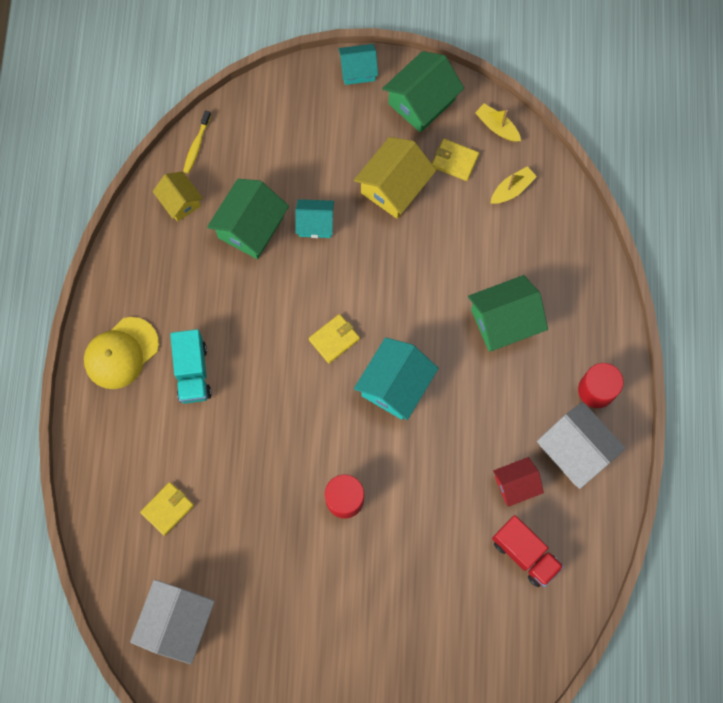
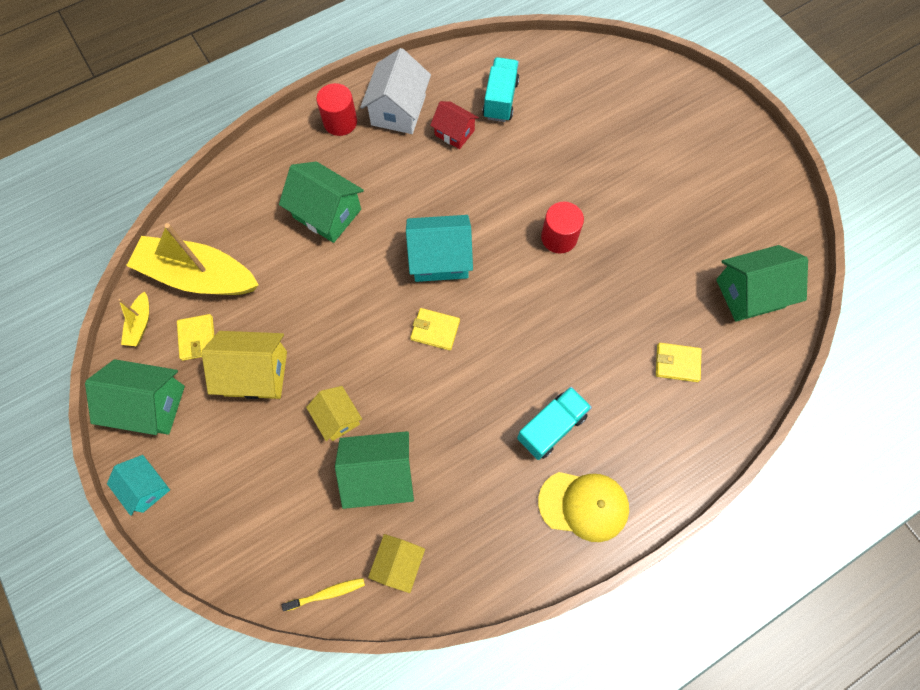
camera: 125 degrees left, 5 degrees down
(177, 622) = (750, 293): white house -> green house
(315, 224) = (337, 418): turquoise house -> yellow house
(512, 189) = (198, 276): yellow boat -> yellow boat, size x2.32
(525, 553) = (500, 100): red truck -> turquoise truck

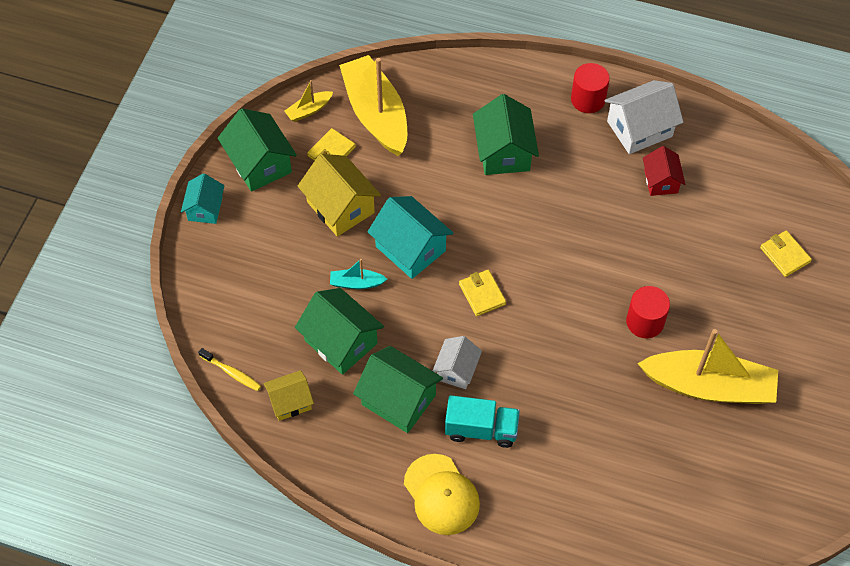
camera: 50 degrees right, 10 degrees down
(337, 418) = (356, 283): yellow house -> turquoise boat
(440, 259) = (542, 253): turquoise house -> turquoise house (410, 248)
(484, 403) = (456, 370): none -> white house
(500, 100) = (726, 190): turquoise truck -> none
(646, 239) = (709, 386): none -> yellow boat
(677, 363) = (620, 484): yellow wallet -> yellow wallet (785, 255)
(750, 293) = (739, 499): green house -> green house (398, 400)

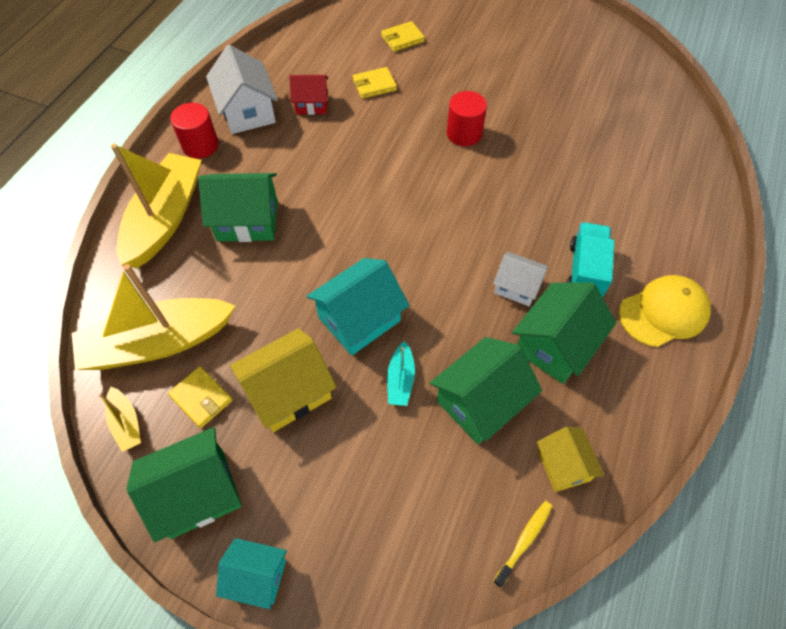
camera: 85 degrees left, 0 degrees up
(482, 294) = (425, 256): yellow wallet -> yellow wallet (374, 85)
(709, 386) = (530, 100): yellow boat -> yellow boat (165, 218)

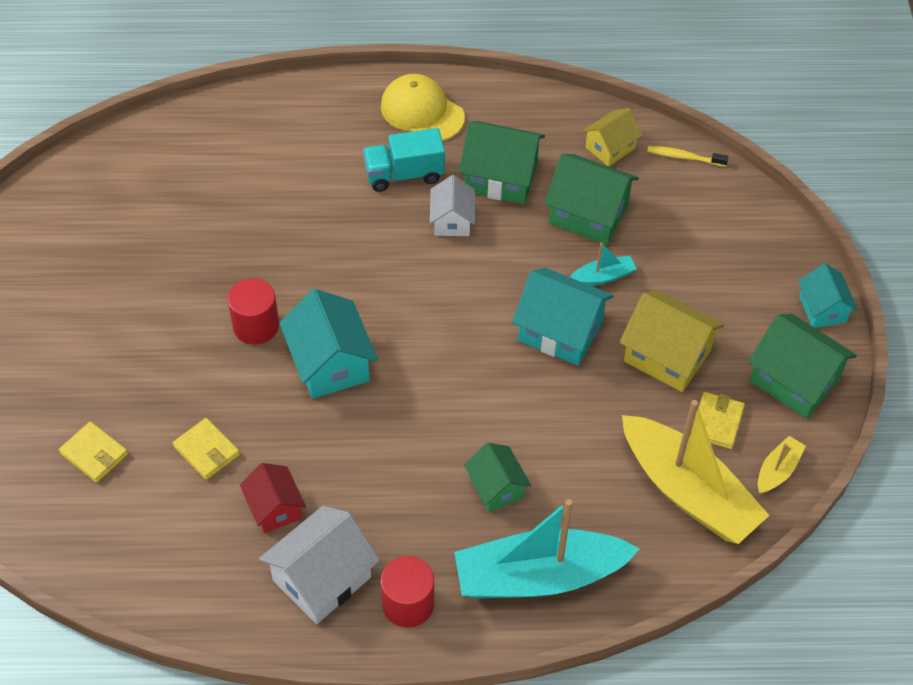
camera: 115 degrees left, 5 degrees down
(165, 218) = (539, 576): yellow boat -> turquoise boat
(247, 221) = (496, 488): green house -> green house, size x0.62
(409, 163) = (330, 363): none -> turquoise house

